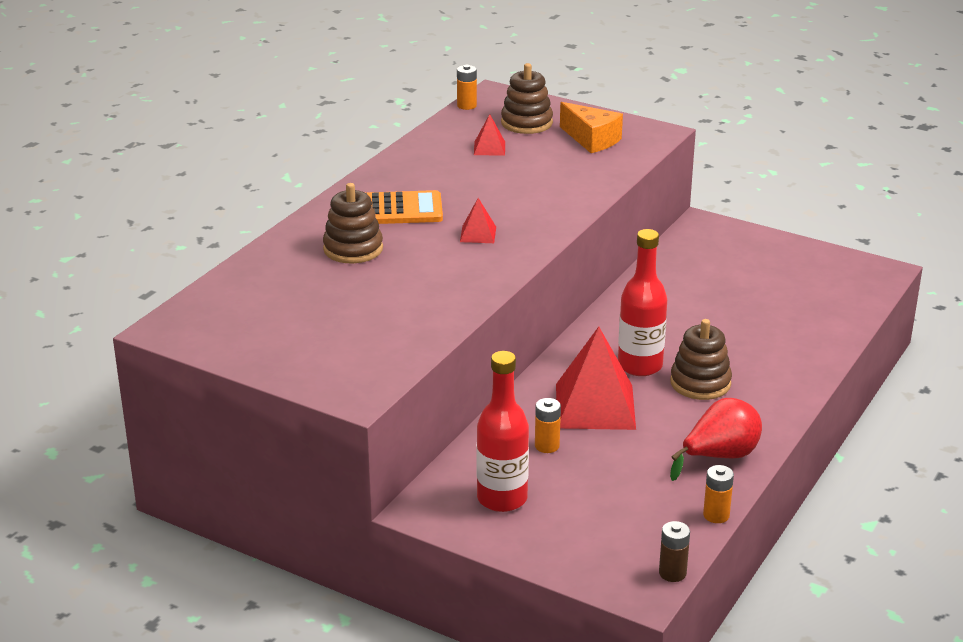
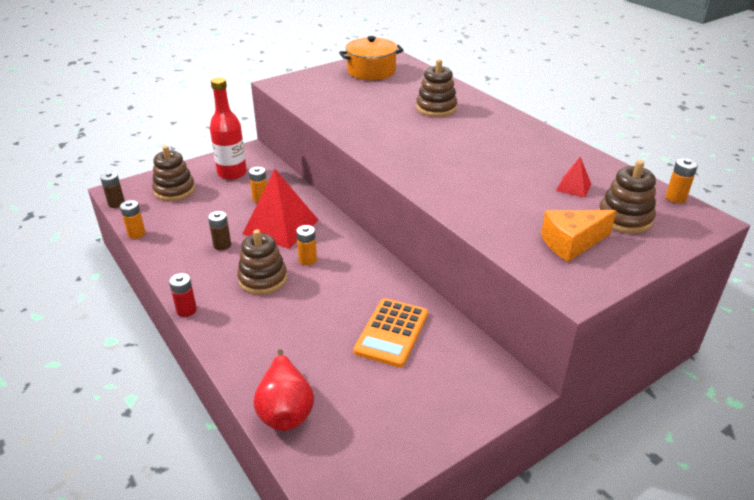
camera: 115 degrees right, 5 degrees up
(249, 327) = (371, 71): none -> orange pot
(397, 209) = (482, 130): orange calculator -> orange calculator (392, 332)
(478, 234) = (424, 149): red pyramid -> none
(592, 533) = (174, 190): none -> brown stacking toy
(640, 366) = (307, 260): red bottle -> orange battery
(671, 435) = (222, 245): none -> brown battery
(719, 457) = (181, 255): red pear -> red pear (285, 410)
(795, 412) = (186, 310): none -> red battery

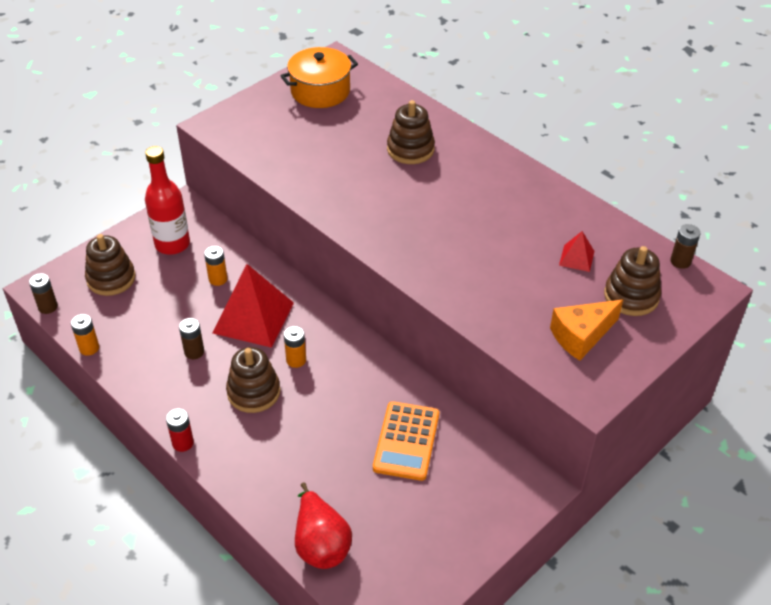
camera: 10 degrees left, 10 degrees up
(675, 198) = (680, 261): orange battery -> brown battery

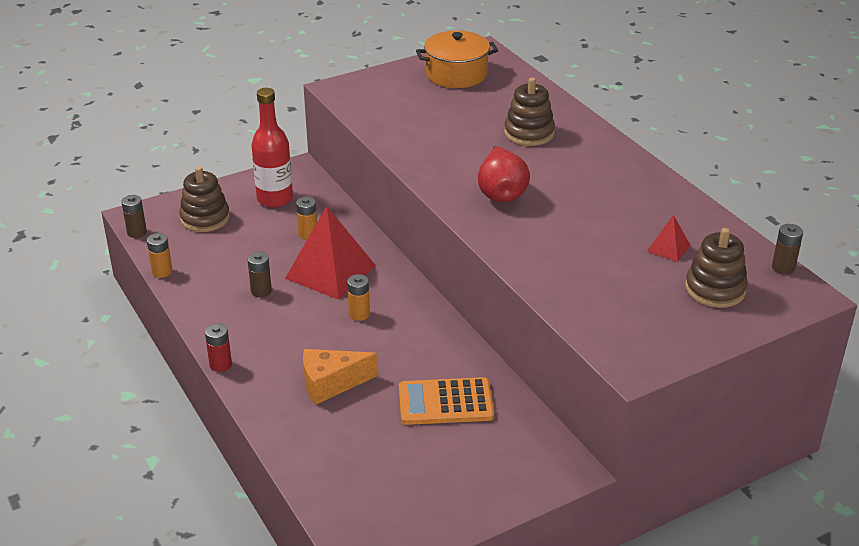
camera: 15 degrees right, 10 degrees down
(253, 392) = (306, 334): brown stacking toy -> none
(320, 544) = (323, 474): red pear -> red pear (501, 193)
(406, 441) = (445, 402): orange calculator -> orange calculator turned 60 degrees clockwise
(581, 336) = (645, 315): orange cheese -> orange cheese (331, 384)

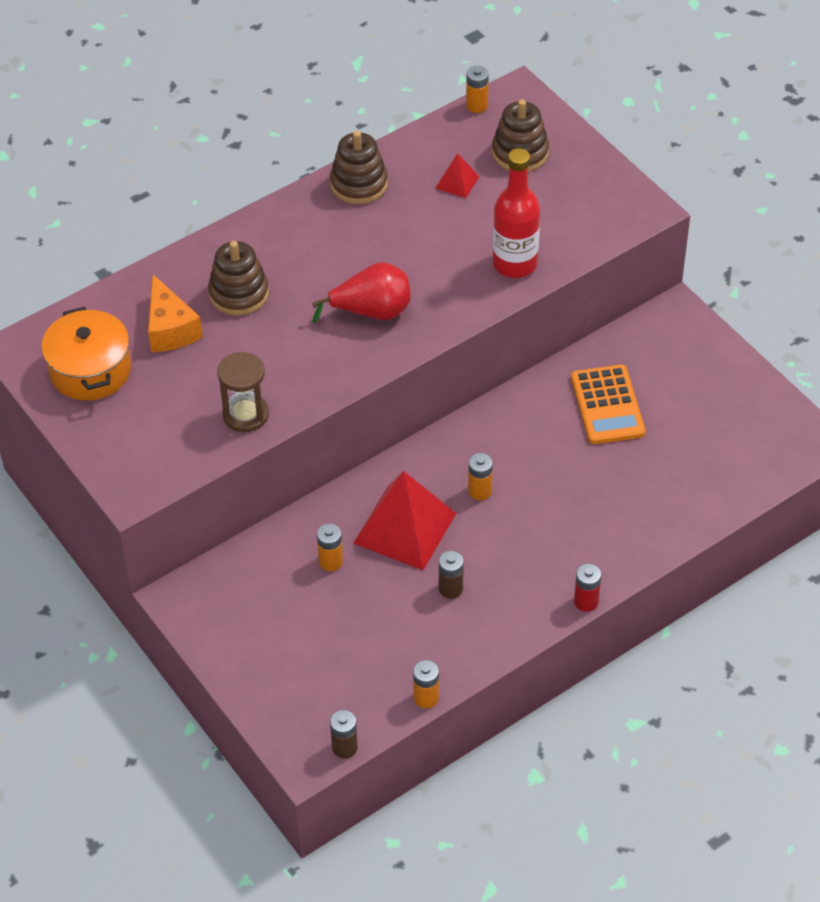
camera: 95 degrees left, 15 degrees up
(205, 218) = (305, 678): brown stacking toy -> brown stacking toy (359, 184)
(275, 199) = (254, 609): red bottle -> red bottle (515, 264)
(331, 384) = (598, 500): orange cheese -> orange cheese (170, 329)
(398, 132) = (245, 415): none -> brown hourglass
(783, 268) = (477, 106): brown battery -> orange battery

